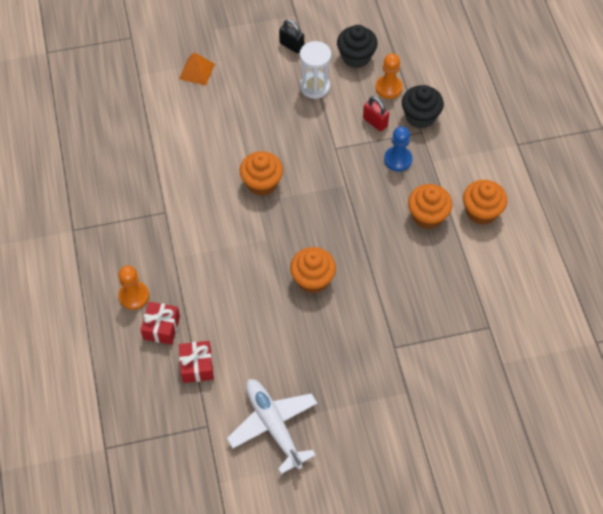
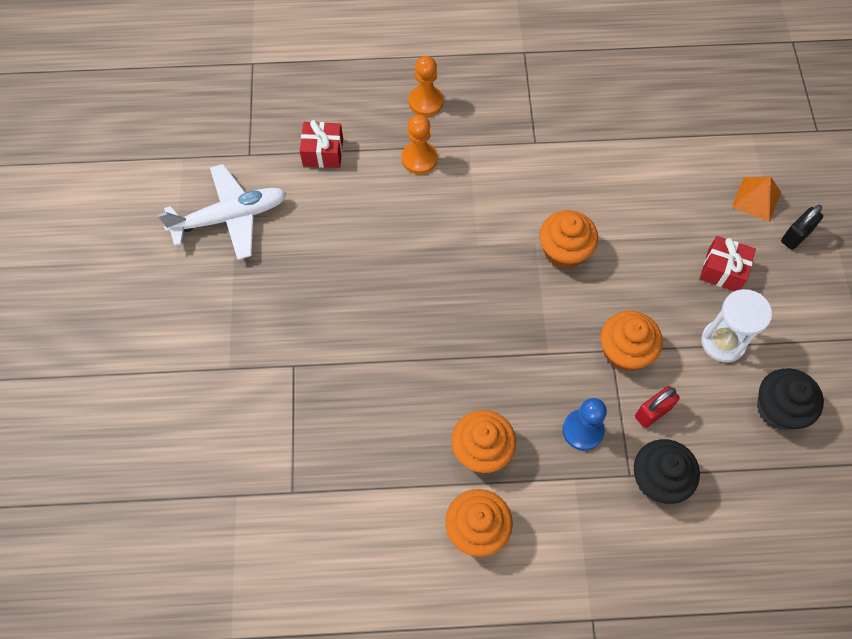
camera: 100 degrees right, 5 degrees up
(161, 328) = (379, 124): red gift -> red gift (723, 270)
(291, 46) = (801, 323): black padlock -> black padlock (795, 236)
(312, 279) = (410, 288): orange cupcake -> orange cupcake (624, 352)
(388, 88) = (716, 445): orange pawn -> orange pawn (419, 159)

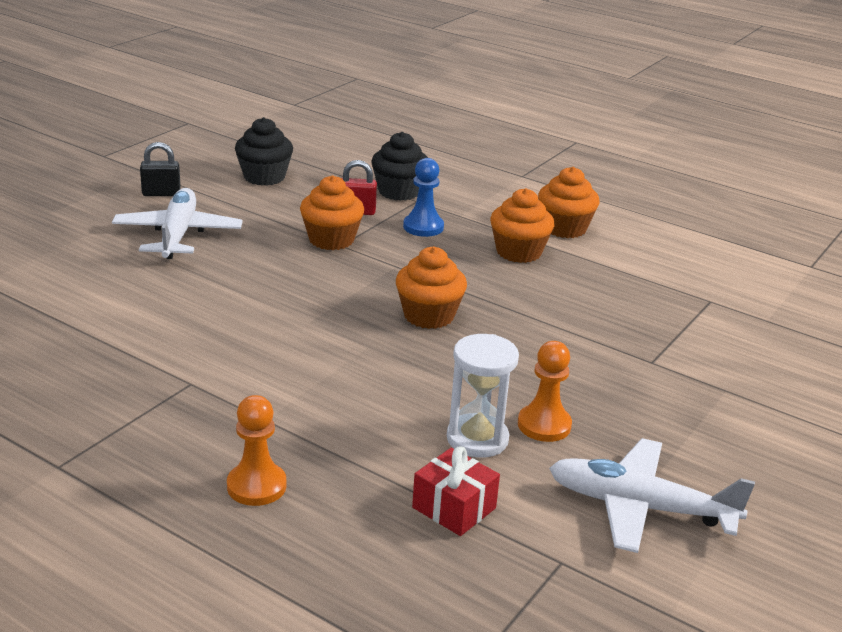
camera: 145 degrees left, 35 degrees down
(419, 159) = (339, 438): orange pawn -> orange pawn (544, 425)
(564, 251) = (291, 304): orange cupcake -> orange cupcake (429, 316)
(723, 270) = (178, 235): red gift -> white plane
(723, 342) = (247, 211): white hourglass -> white hourglass (477, 439)
(756, 199) = (69, 250): orange pyramid -> none
(795, 236) = (85, 222): black padlock -> black padlock (161, 193)

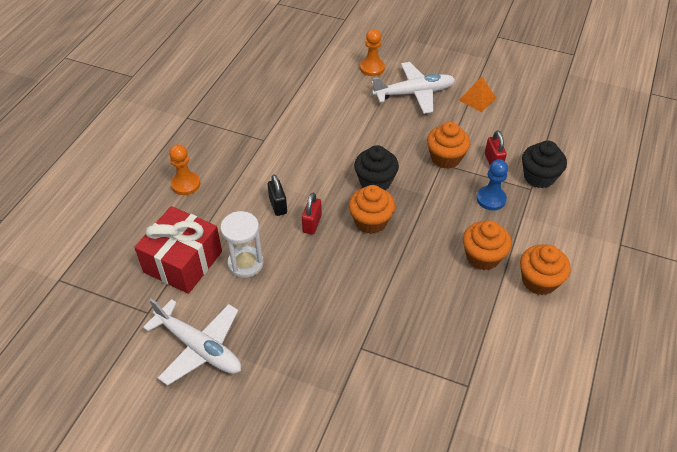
camera: 80 degrees right, 20 degrees up
(161, 193) = (462, 72): black padlock -> black padlock (278, 205)
(227, 195) = (477, 99): none -> orange pyramid
(264, 177) = (515, 108): black cupcake -> black cupcake (375, 182)
(414, 365) = (312, 224): none -> red padlock
(454, 508) = (183, 262): red gift -> red gift, size x1.79
(544, 425) = (268, 293): orange pawn -> orange pawn (372, 68)
(641, 507) = (199, 347): white plane -> white plane turned 120 degrees clockwise

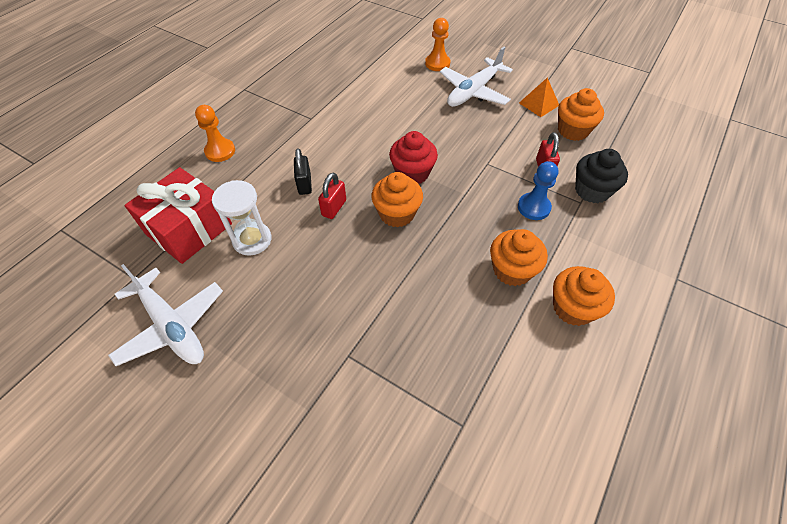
camera: 10 degrees right, 5 degrees up
(375, 182) = (412, 173): black cupcake -> red cupcake
(414, 93) = (474, 91): white plane -> white plane turned 135 degrees clockwise
(445, 158) = (493, 158): orange cupcake -> orange cupcake (573, 130)

